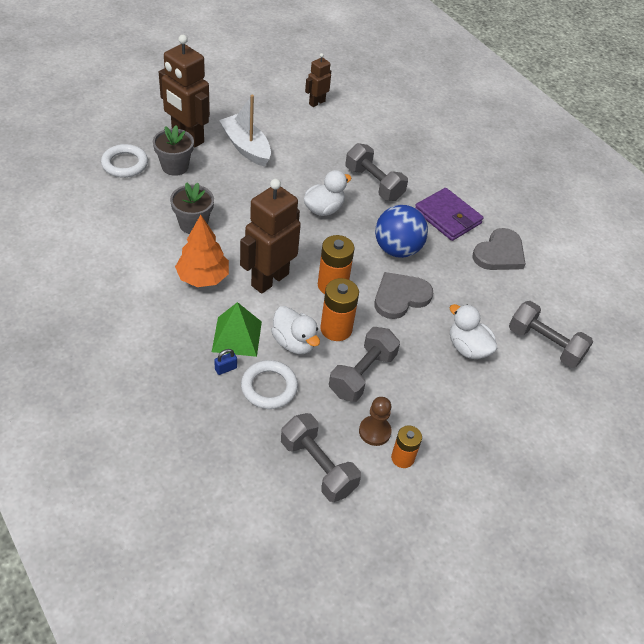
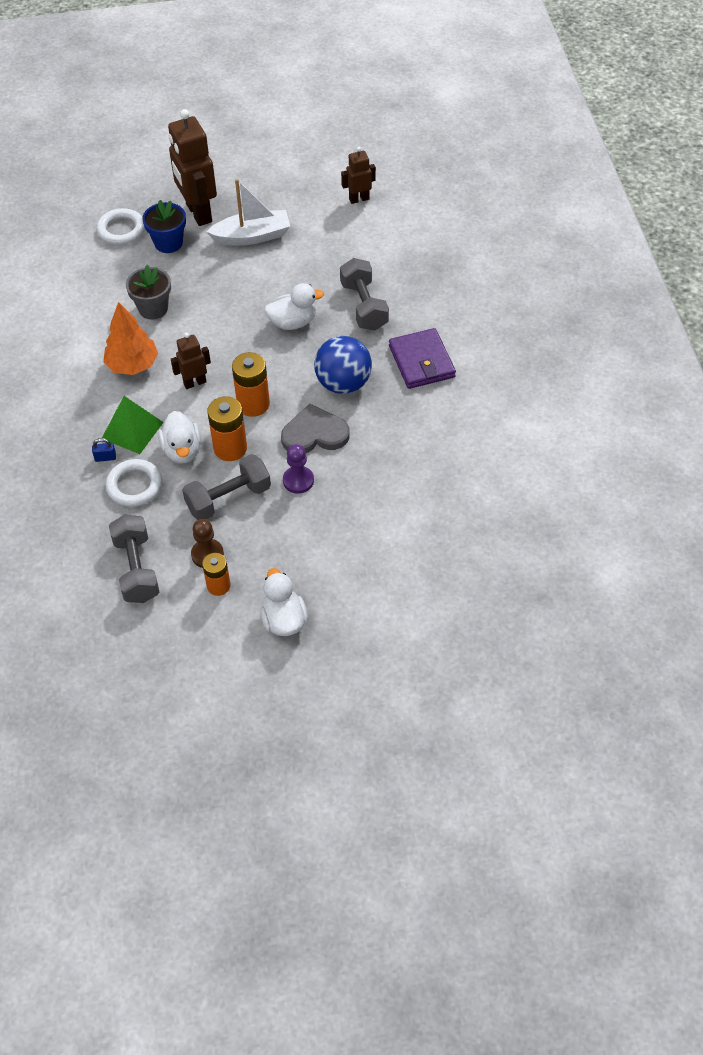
camera: 30 degrees right, 5 degrees up
(175, 166) = (168, 243): grey flower pot -> blue flower pot
(246, 147) = (252, 236): white boat -> white boat turned 90 degrees clockwise
(269, 279) = (194, 383): brown robot -> brown robot, size x0.53
(412, 341) = (298, 480): none -> purple pawn
(467, 348) = (350, 503): white duck -> white duck (284, 620)
(499, 253) = (453, 415): grey heart -> none
(544, 344) = (435, 522): grey dumbbell -> none

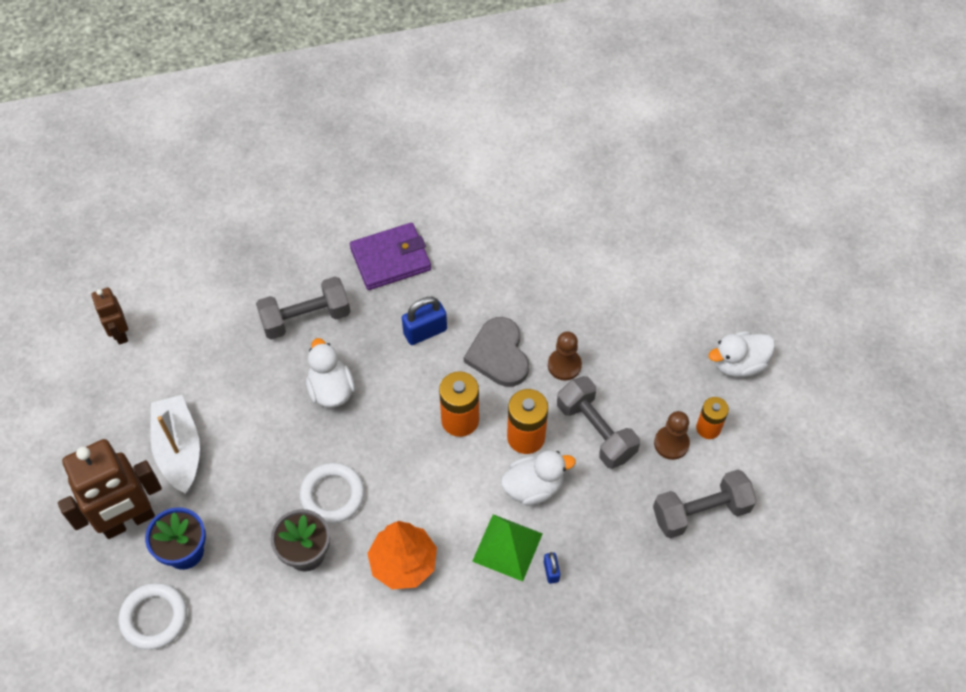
camera: 95 degrees left, 5 degrees up
(134, 486) = (589, 532): white ring -> white ring (332, 495)
(194, 383) = (430, 487): brown robot -> none
(298, 480) = (564, 365): purple pawn -> brown pawn
(343, 383) = (425, 332): blue ball -> blue padlock

